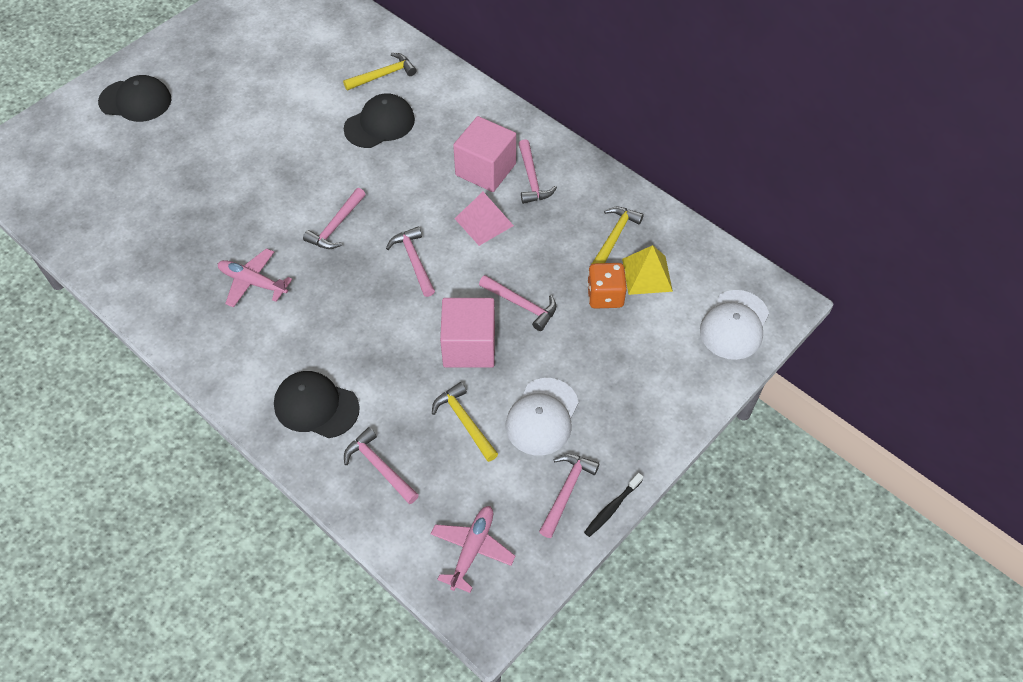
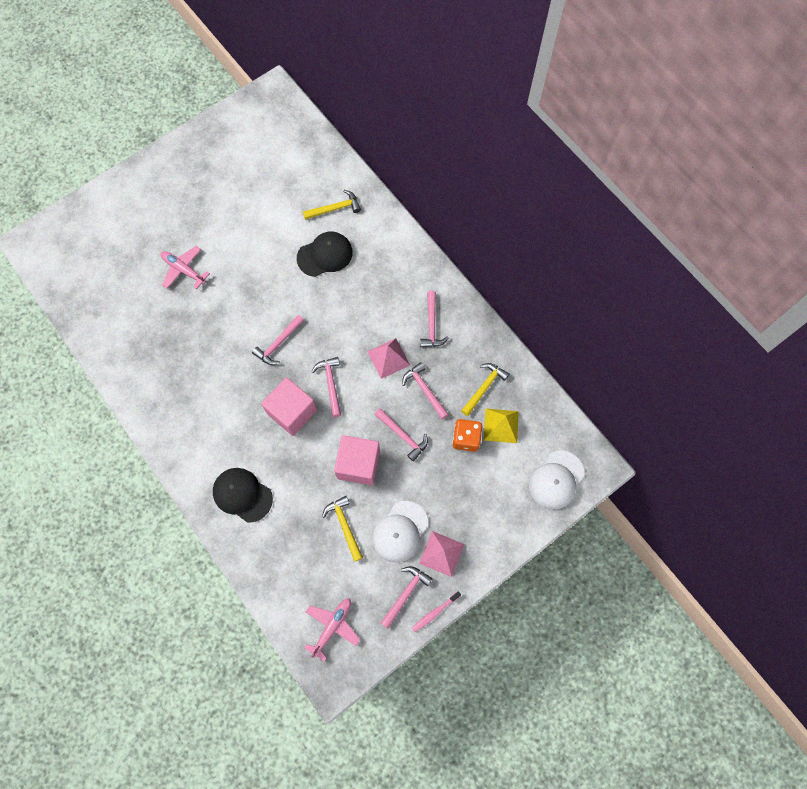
camera: 10 degrees right, 15 degrees up
(135, 101) = (144, 203): black cap -> none
(253, 282) = (211, 383): pink plane -> pink plane (184, 270)
(379, 467) = (279, 551): pink hammer -> pink hammer (424, 390)
(485, 169) = (398, 310): pink cube -> pink cube (292, 412)
(604, 434) = (441, 553): none -> pink pyramid
(612, 508) = (435, 612): black toothbrush -> pink toothbrush

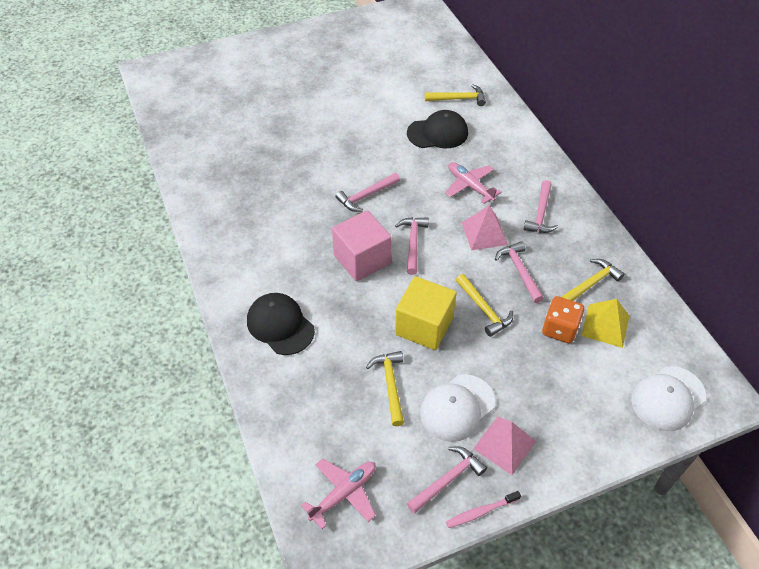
camera: 15 degrees right, 20 degrees down
(184, 270) = (288, 117): pink plane -> pink plane (470, 186)
(358, 464) = (424, 326): pink cube -> yellow cube
(403, 435) = (484, 309): pink hammer -> yellow hammer

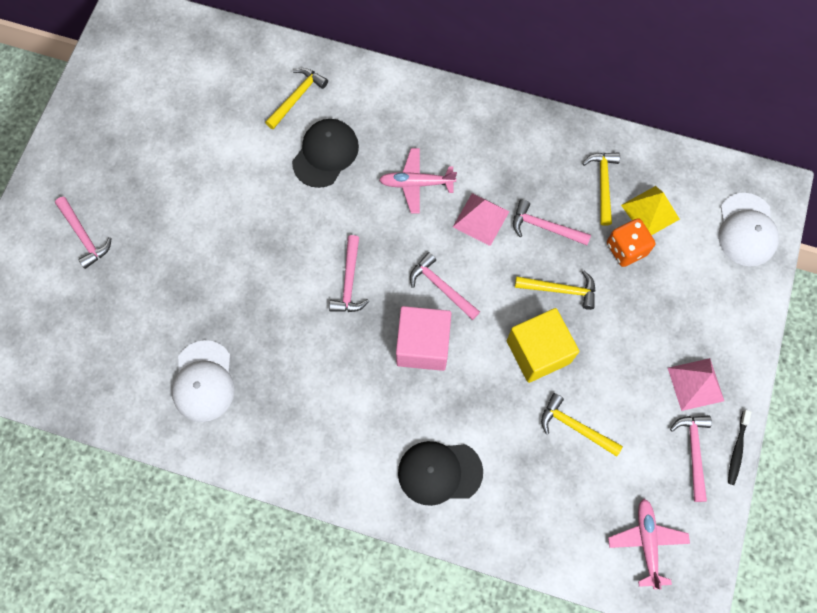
camera: 50 degrees left, 20 degrees up
(457, 408) = (636, 392): white cap -> white cap (203, 381)
(481, 512) = (737, 449): pink toothbrush -> black toothbrush
(541, 214) = (499, 155): pink hammer -> pink hammer (84, 236)

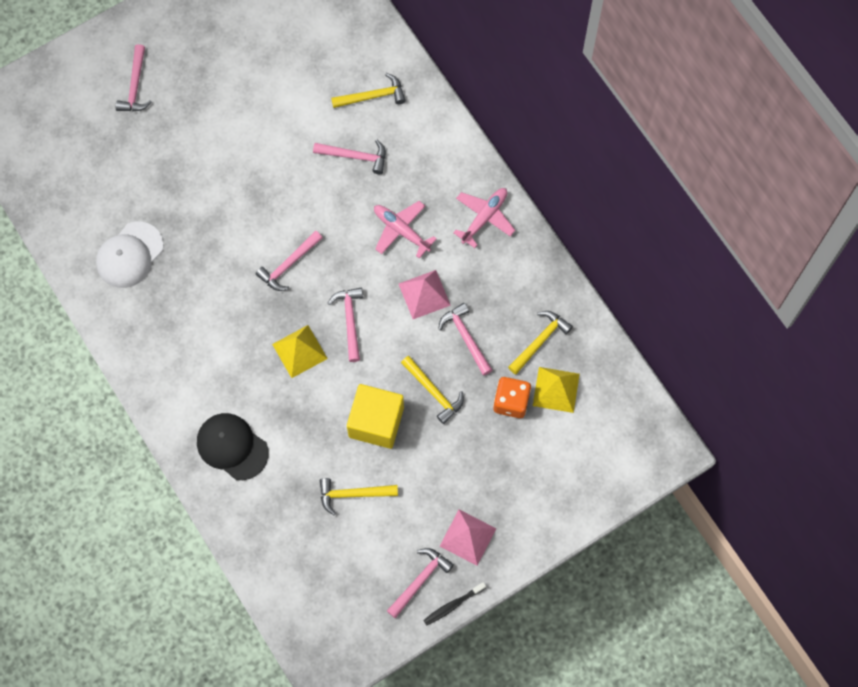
camera: 40 degrees right, 0 degrees up
(325, 154) = (355, 156): black cap -> pink hammer
(423, 345) = (299, 351): pink cube -> yellow pyramid
(575, 427) = (353, 494): yellow hammer -> yellow hammer turned 75 degrees counterclockwise
(647, 542) = (329, 610): pink plane -> pink plane (484, 218)
(746, 230) = (617, 461): white cap -> none

